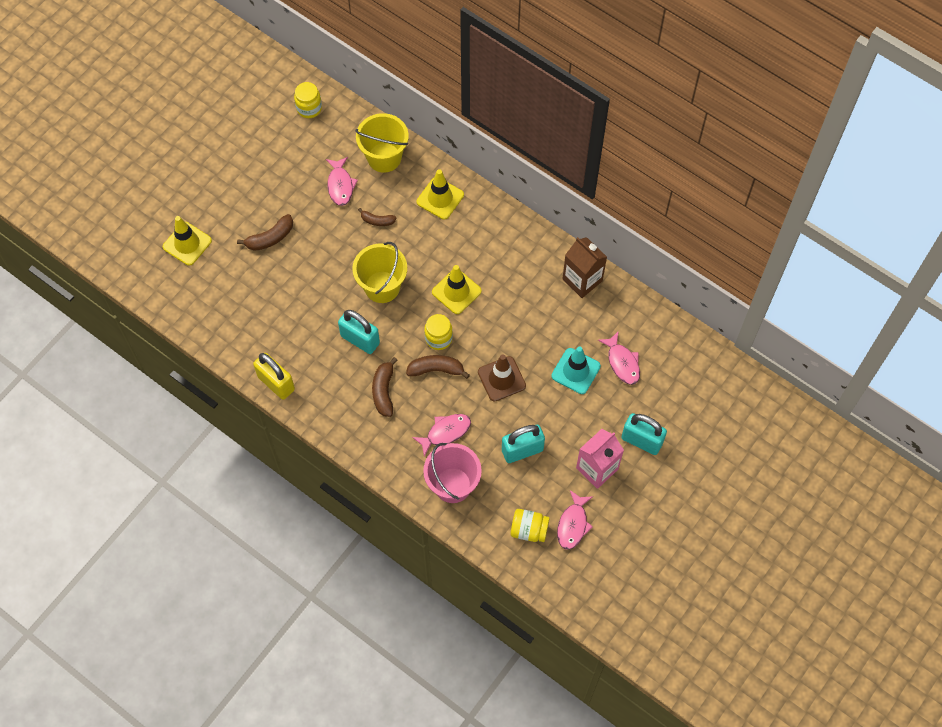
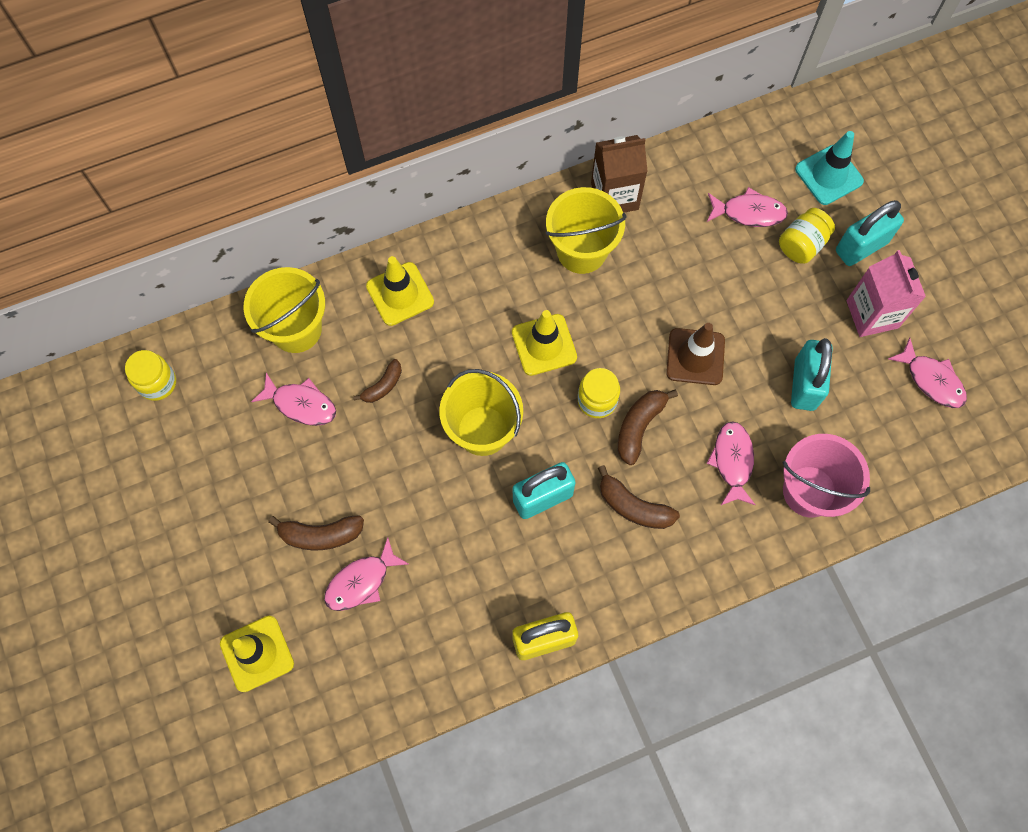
camera: 60 degrees left, 5 degrees up
(256, 272) = (361, 581): none -> pink fish
(270, 238) = (321, 535): brown banana -> brown banana turned 90 degrees clockwise
(529, 530) = (914, 433): yellow jar -> yellow jar (802, 244)
(532, 280) = (581, 251): none -> yellow bucket
(575, 371) = (731, 268): turquoise traffic cone -> turquoise traffic cone (829, 175)

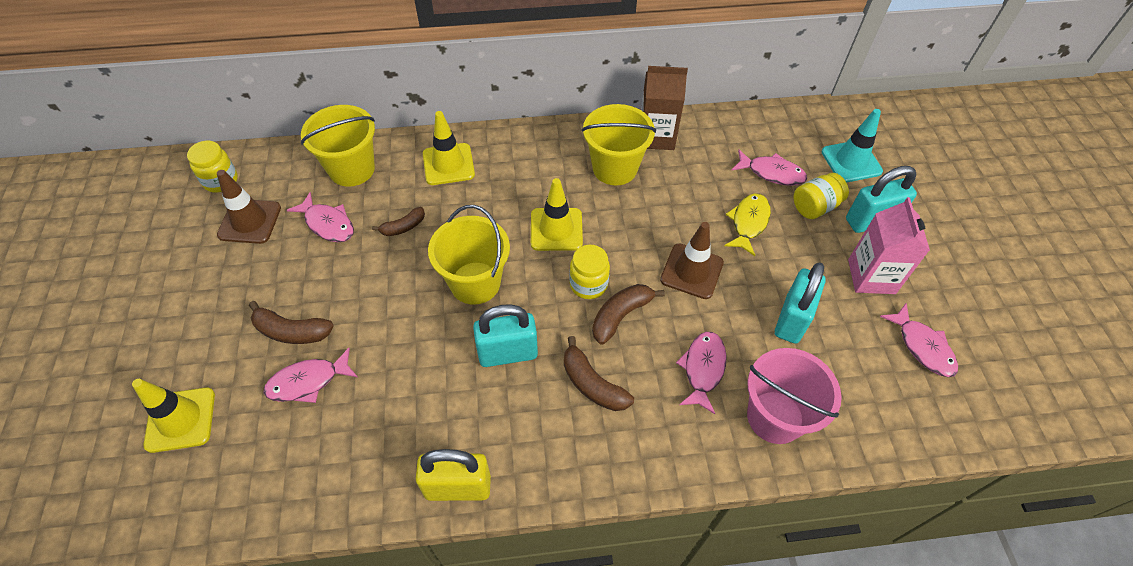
camera: 15 degrees right, 15 degrees down
(215, 424) = (250, 221): none -> brown traffic cone
(738, 283) = (748, 223): none -> yellow fish

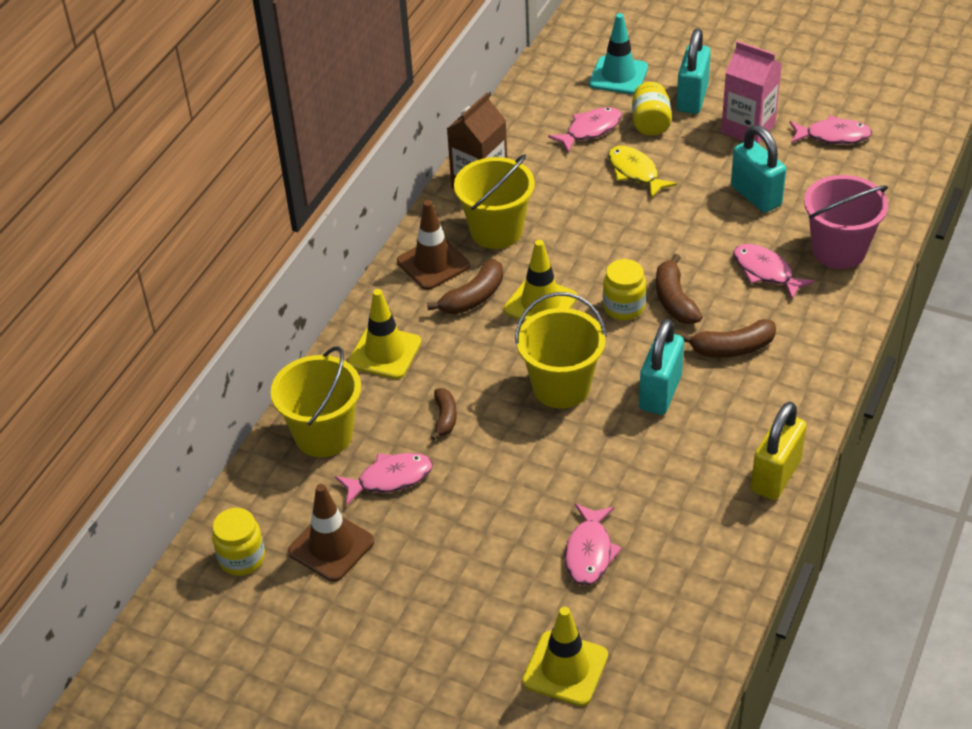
camera: 55 degrees left, 10 degrees down
(292, 331) = (517, 549): brown banana -> brown banana (473, 297)
(691, 271) = (660, 233): brown traffic cone -> brown traffic cone (433, 263)

